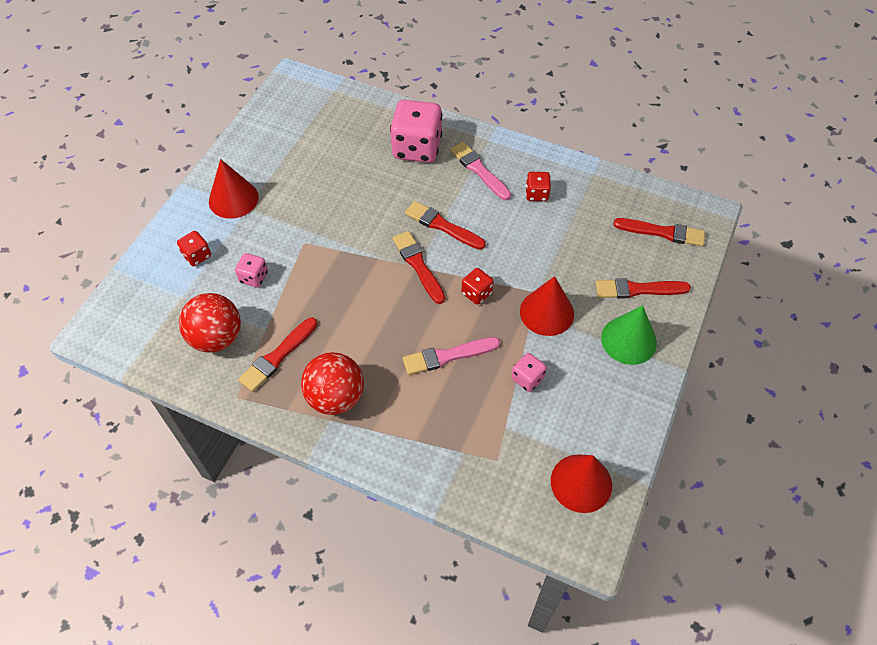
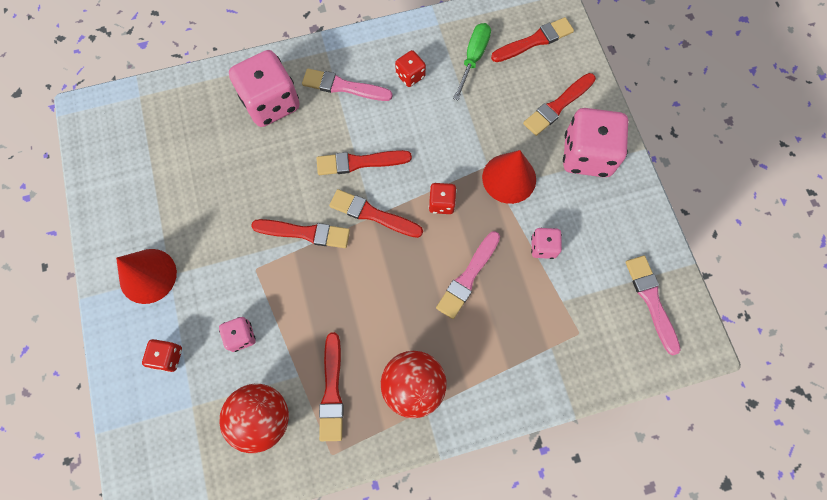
camera: 40 degrees left, 15 degrees up
(359, 244) = (305, 233): none -> red brush
(581, 483) = (651, 301): red cone -> pink brush
(599, 213) = (473, 58): none -> green screwdriver
(628, 340) = (587, 155): green cone -> pink dice

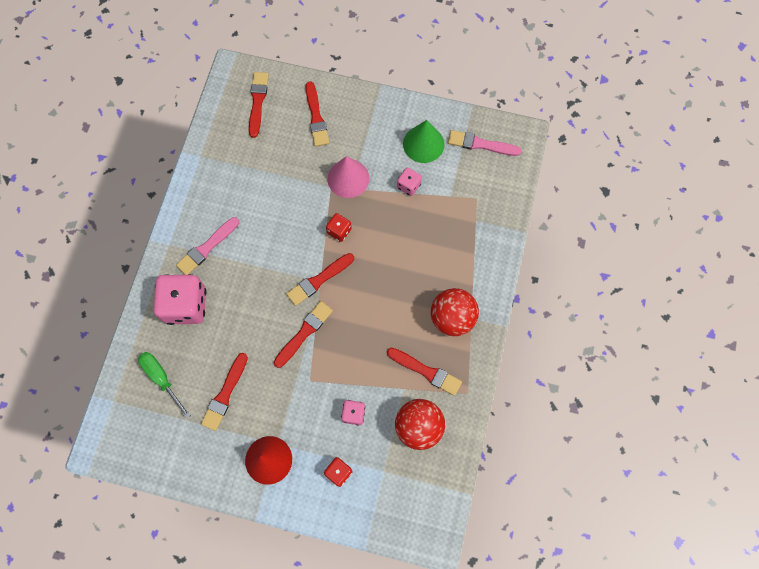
camera: 60 degrees left, 0 degrees up
(360, 162) = (274, 268): red brush -> red brush (225, 394)
(410, 75) = (229, 197): red dice -> none
(468, 277) = (400, 243): pink brush -> none
(473, 58) = (244, 149): green screwdriver -> green screwdriver (161, 378)
(509, 178) = (348, 178): red cone -> pink cone
(587, 155) = (363, 121): pink dice -> none
(605, 235) = (423, 144): none -> green cone

